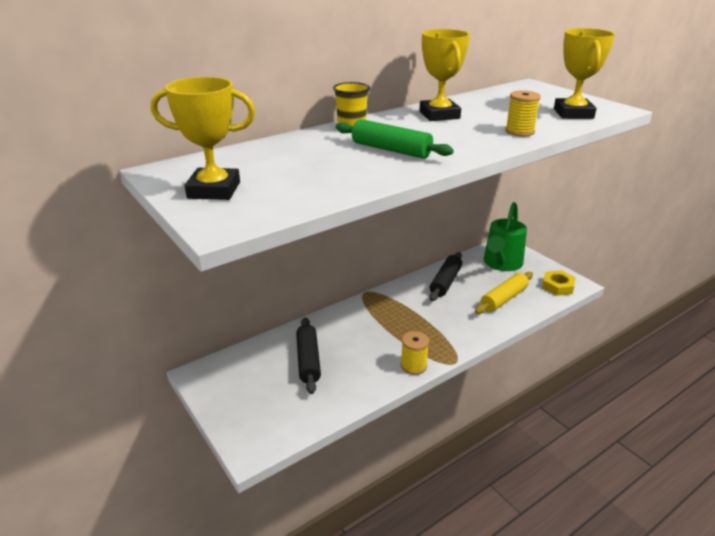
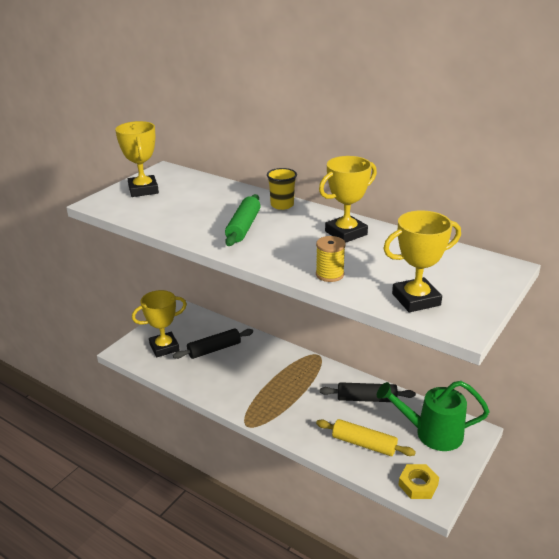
camera: 70 degrees right, 0 degrees up
(273, 404) = (164, 347): none -> yellow trophy
(413, 366) = (232, 403): yellow spool -> none

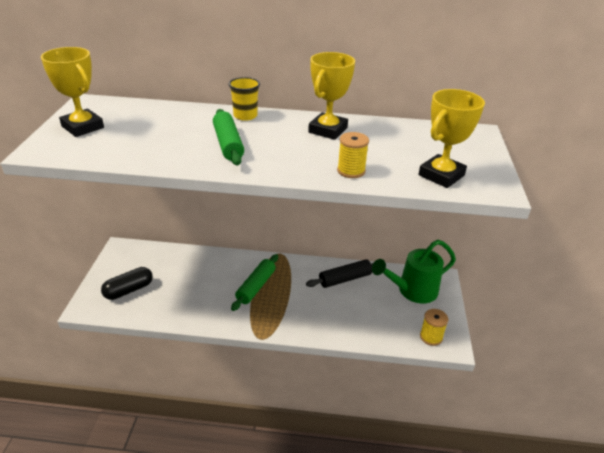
camera: 30 degrees left, 5 degrees up
(164, 347) = (129, 290): yellow trophy -> black capsule
(214, 349) = (181, 277): black rolling pin -> none
(274, 378) = (256, 286): none -> green rolling pin
(364, 444) = (369, 318): yellow rolling pin -> none
(418, 485) = (431, 337): yellow nut -> yellow spool

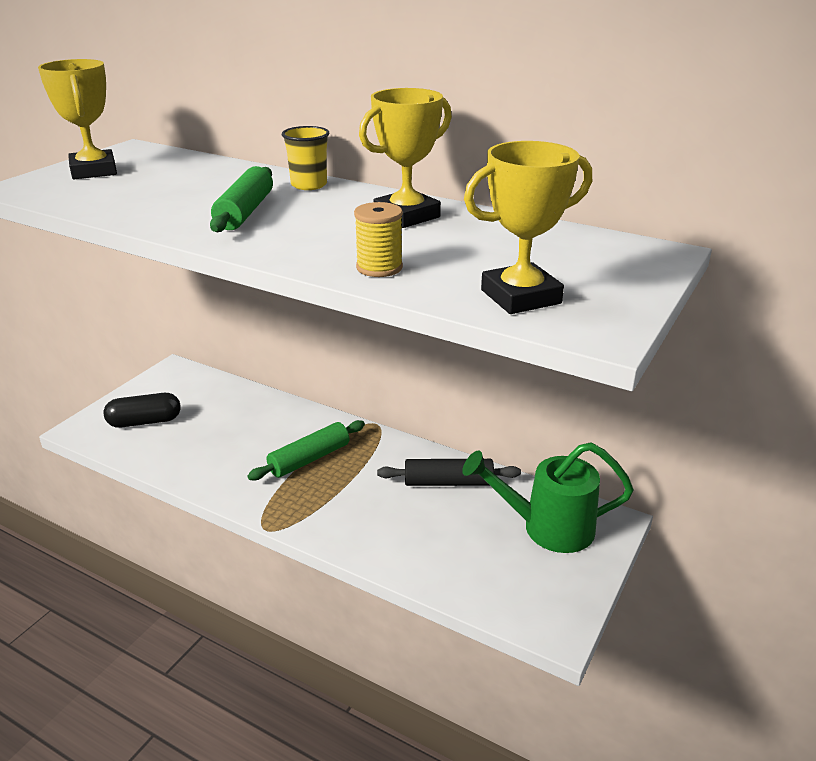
camera: 25 degrees right, 5 degrees down
(431, 337) = (530, 606): yellow spool -> none

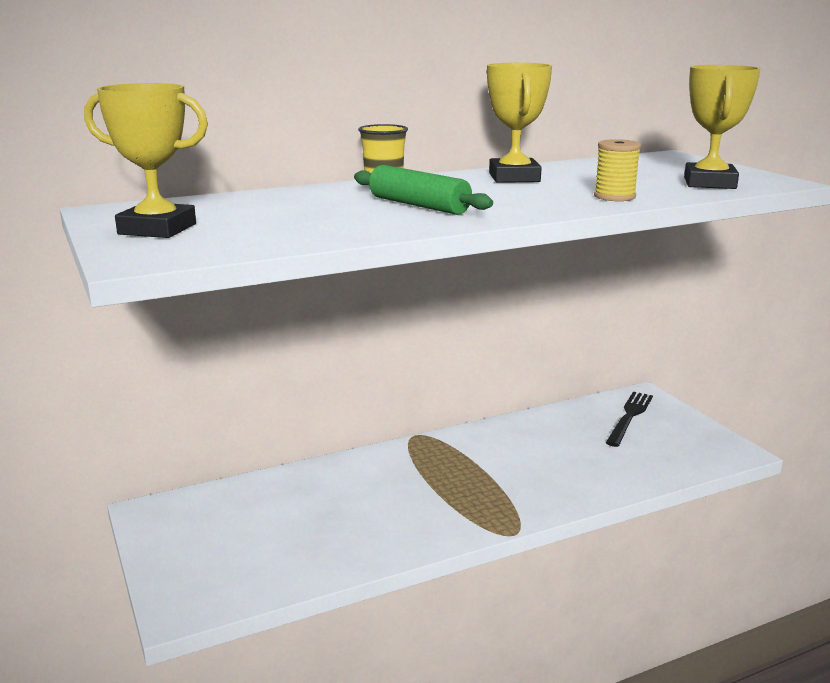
camera: 55 degrees left, 10 degrees down
(145, 422) = (232, 557): black capsule -> none
(309, 459) = (431, 481): green rolling pin -> none
(448, 482) = (537, 432): black rolling pin -> none
(547, 528) = (629, 417): green watering can -> black fork

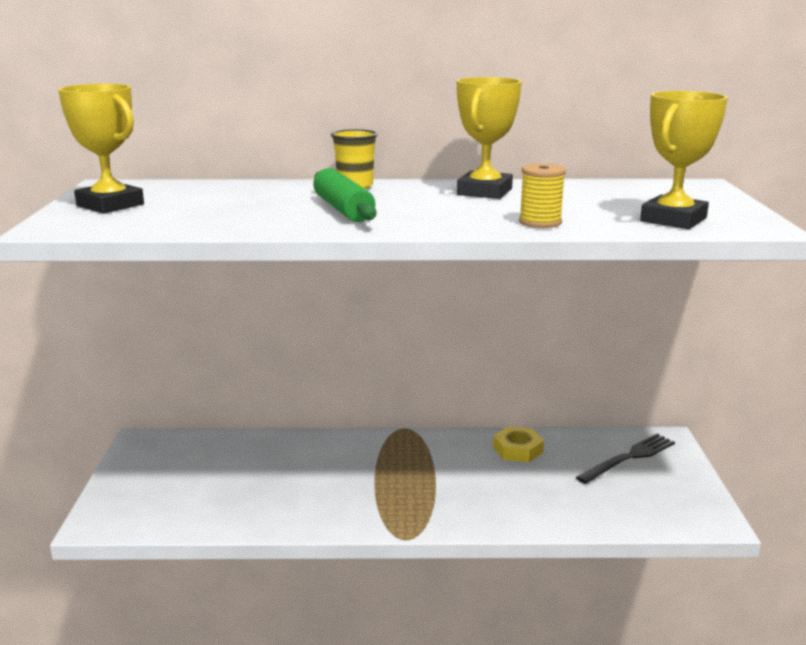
camera: 25 degrees right, 0 degrees up
(534, 431) = (518, 449): none -> yellow nut

